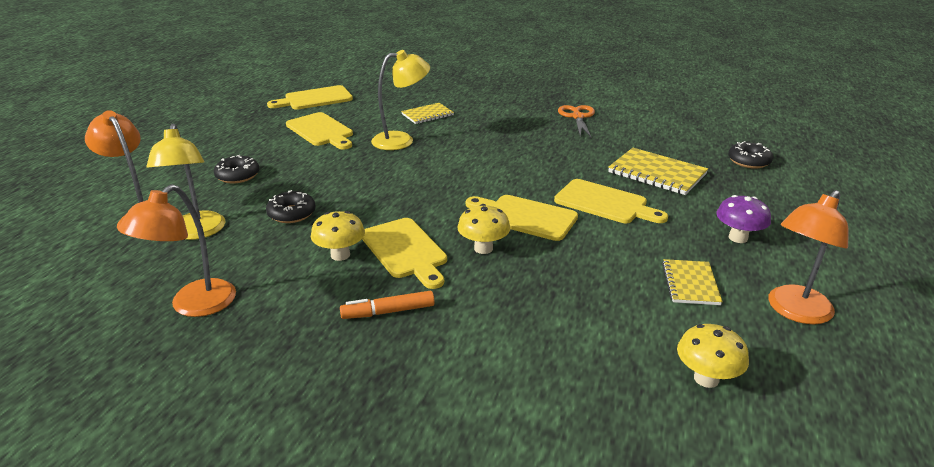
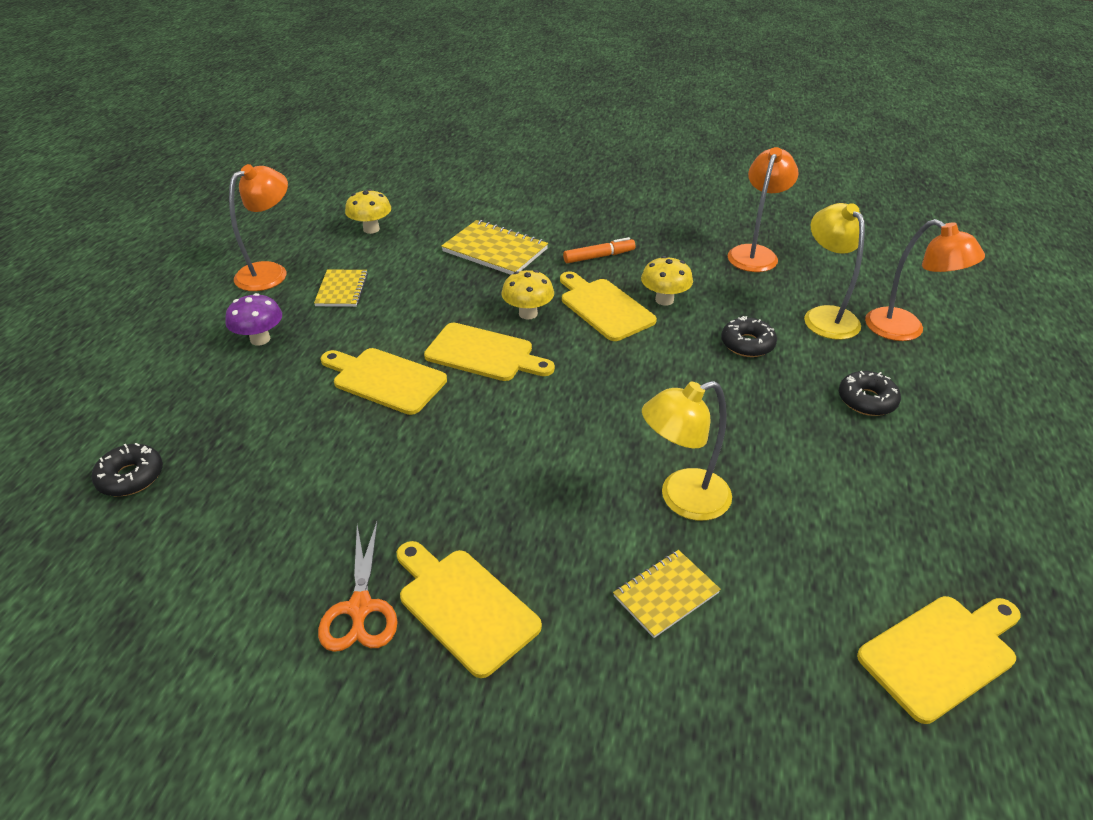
camera: 175 degrees right, 10 degrees up
(321, 131) = (834, 519): yellow cutting board -> yellow cutting board (464, 606)
(657, 173) = (291, 439): yellow notebook -> yellow notebook (495, 250)

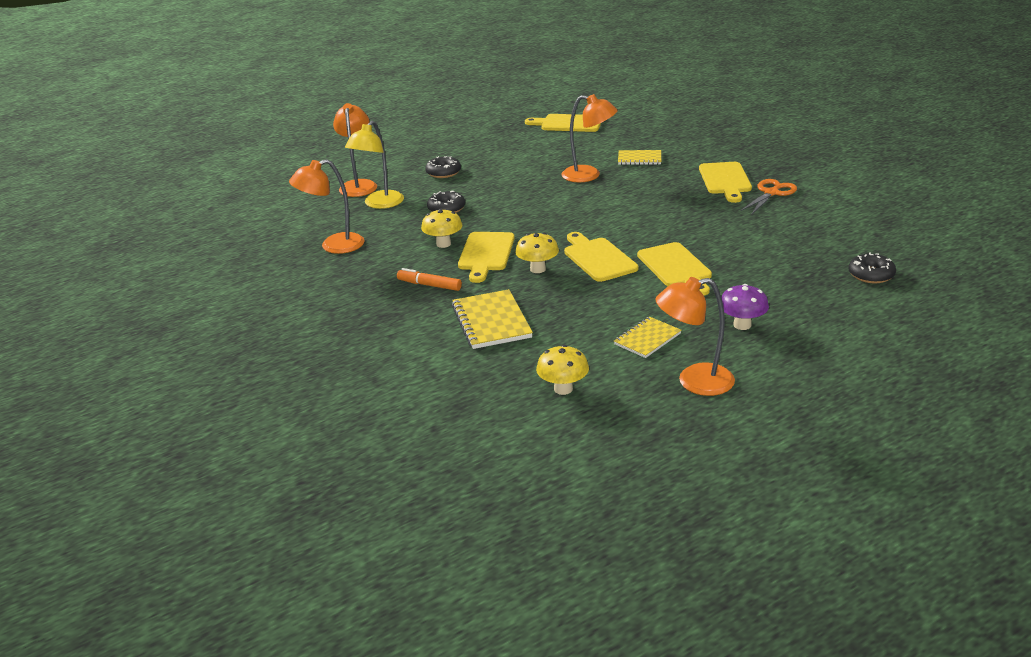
camera: 135 degrees left, 10 degrees down
(682, 499) = (589, 175): yellow lamp -> orange lamp

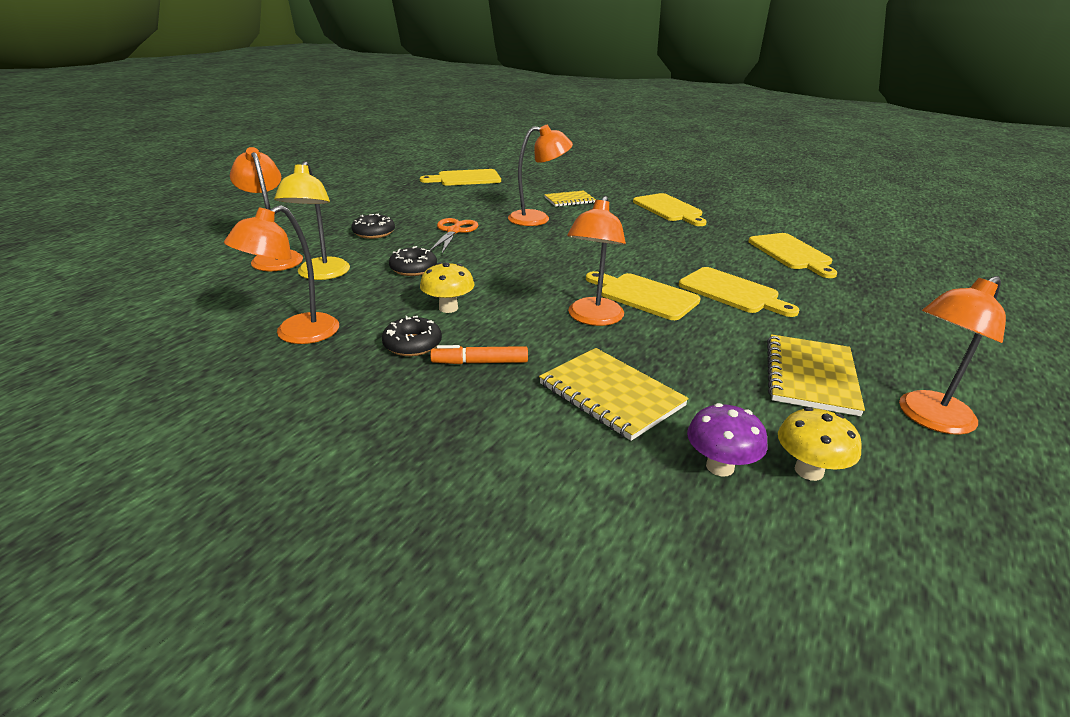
camera: 30 degrees left, 0 degrees up
(486, 254) = (513, 311): yellow cutting board -> yellow cutting board (791, 253)
(538, 269) = (593, 318): yellow mushroom -> orange lamp
(647, 339) = (810, 376): yellow notebook -> yellow notebook, size x1.57
(742, 325) = (875, 340): purple mushroom -> purple mushroom (720, 467)
(771, 193) = (722, 215): orange scissors -> orange scissors (454, 231)
(871, 275) = (902, 270): black donut -> black donut (412, 344)

